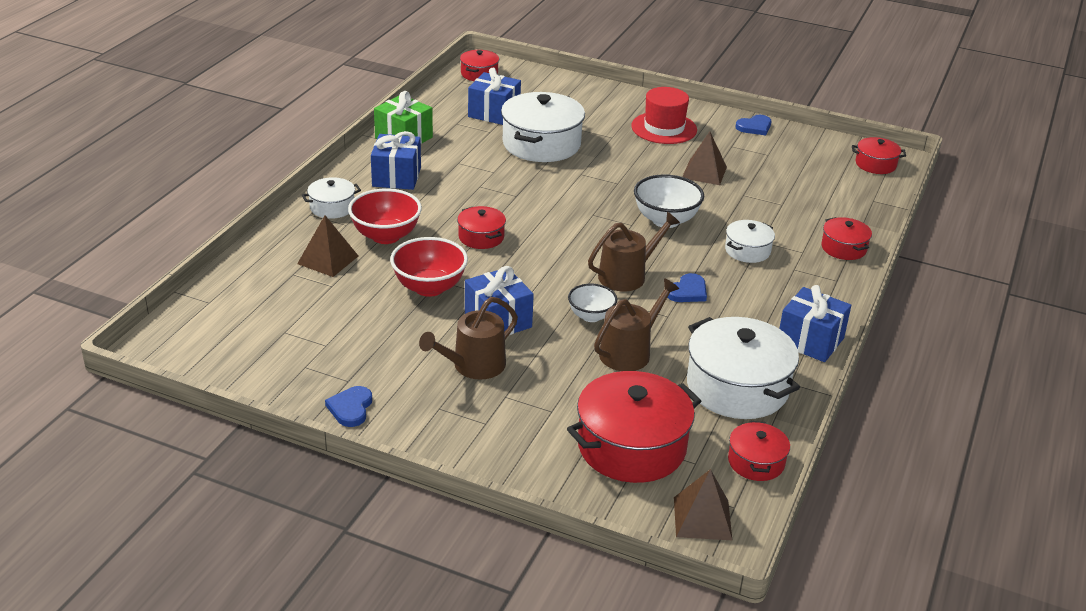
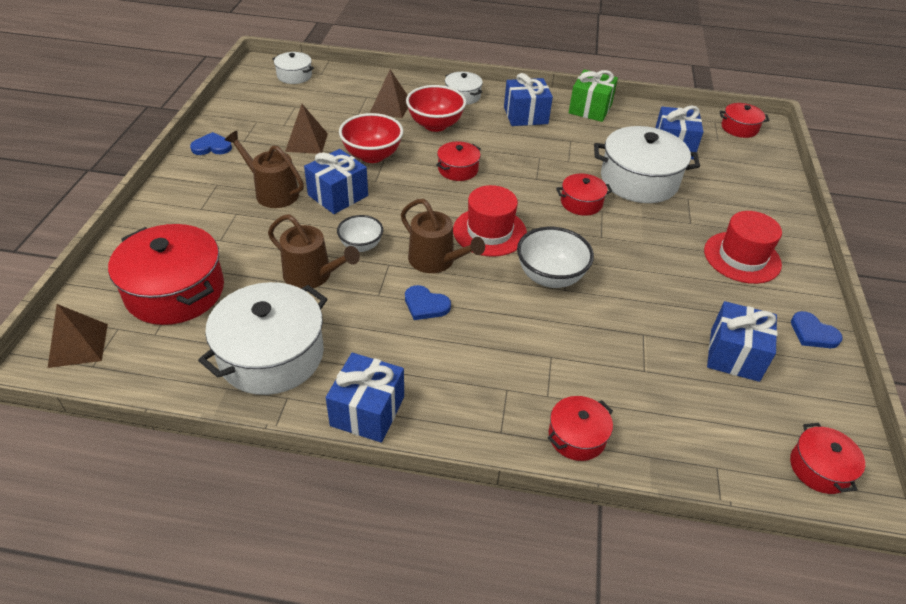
camera: 75 degrees right, 10 degrees up
(592, 238) = (489, 232): none -> red hat
(704, 172) = (669, 297): brown pyramid -> brown pyramid (306, 142)
(747, 251) = (525, 346): white pot -> white pot (294, 76)
(756, 462) = (156, 377): red pot -> red pot (581, 203)
(771, 163) = (734, 355): none -> blue gift

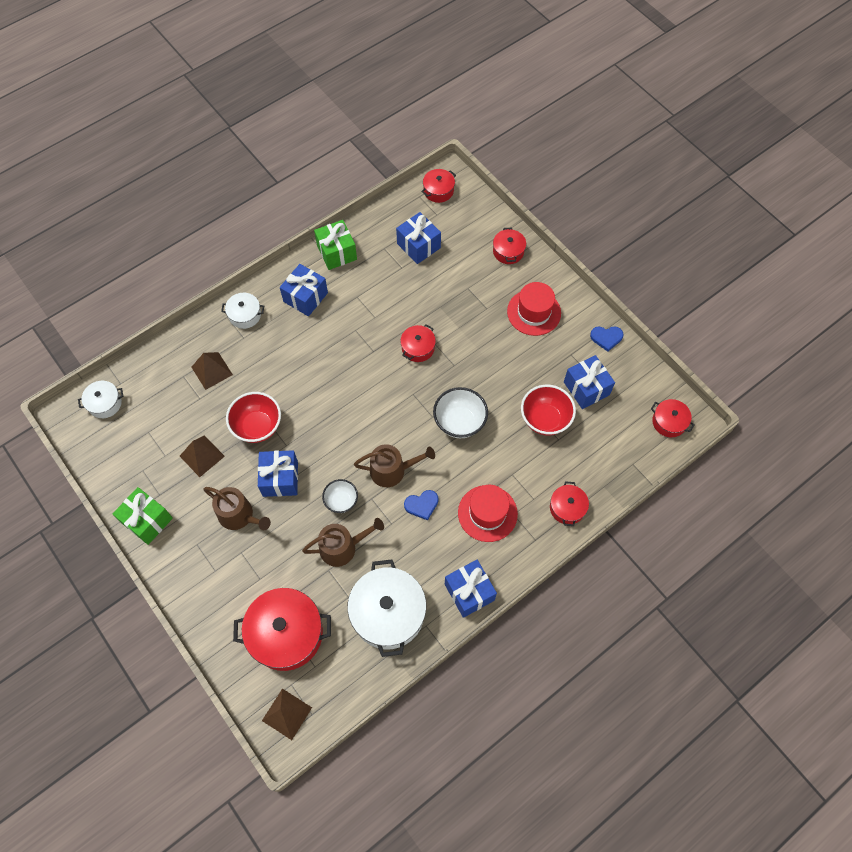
camera: 45 degrees left, 20 degrees up
(212, 147) = (147, 520): blue heart -> green gift
(272, 192) = (239, 515): brown watering can -> brown watering can turned 135 degrees counterclockwise
(435, 125) = (261, 360): red bowl -> red bowl (545, 419)
(458, 169) = (322, 388): red pot -> red pot (508, 251)
(489, 232) = (395, 420): red hat -> red hat (487, 513)
(639, 180) = (429, 297): white pot -> none

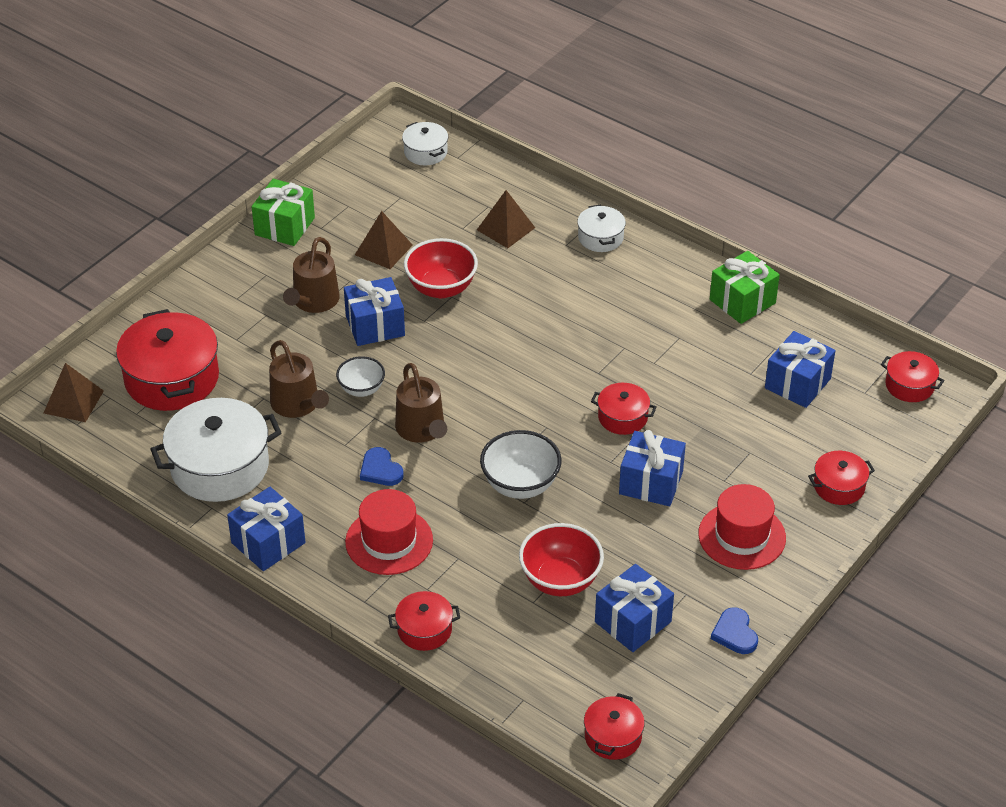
camera: 75 degrees right, 20 degrees down
(305, 297) = (654, 287): blue gift -> blue gift (651, 482)

